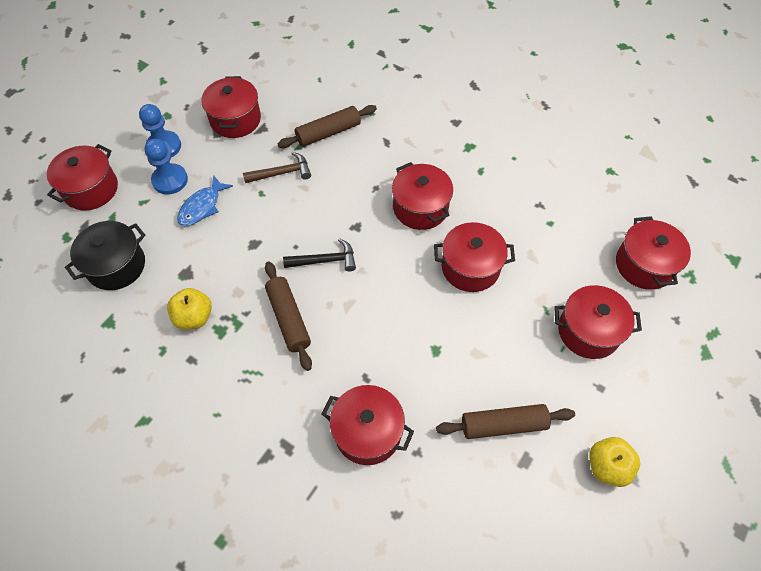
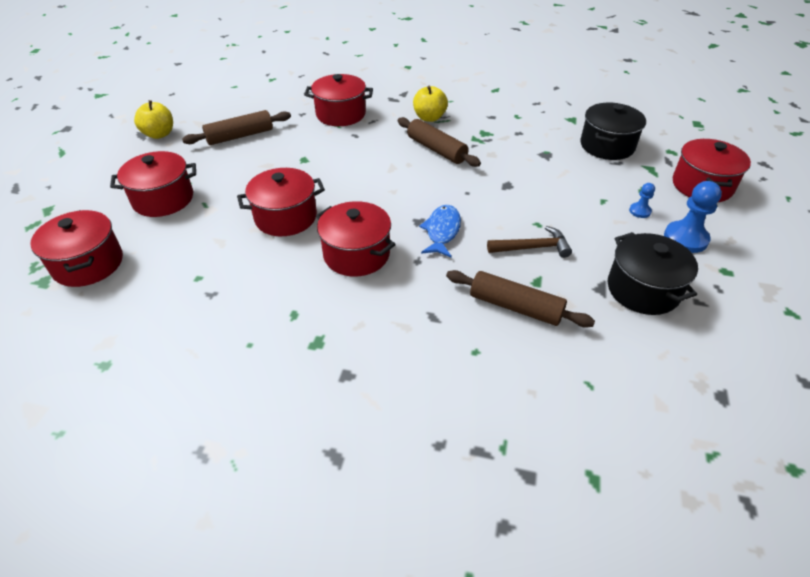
camera: 160 degrees right, 15 degrees down
(170, 180) = (640, 211): blue pawn -> blue pawn, size x0.52
(194, 317) = (512, 134): yellow apple -> yellow apple (429, 118)
(202, 207) = (583, 199): blue fish -> blue fish (442, 231)
(235, 119) = (643, 289): red pot -> black pot
(282, 173) = (533, 247): brown hammer -> brown hammer turned 150 degrees counterclockwise
(325, 260) = (432, 189): black hammer -> none
(328, 132) = (515, 307): brown rolling pin -> brown rolling pin turned 75 degrees clockwise

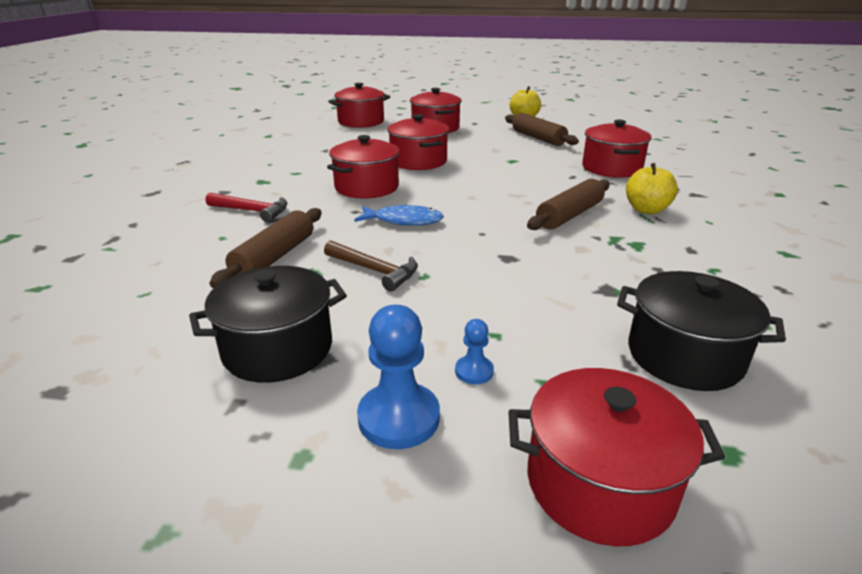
camera: 85 degrees right, 15 degrees down
(410, 338) = (252, 211): none -> red hammer
(533, 247) = (375, 271): brown hammer -> brown hammer turned 45 degrees counterclockwise

